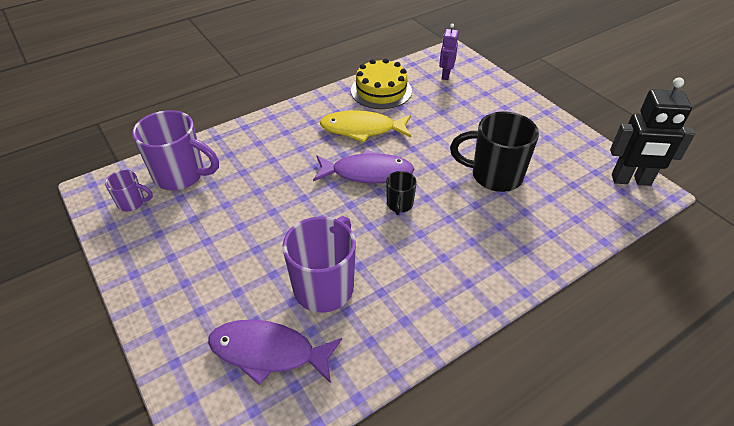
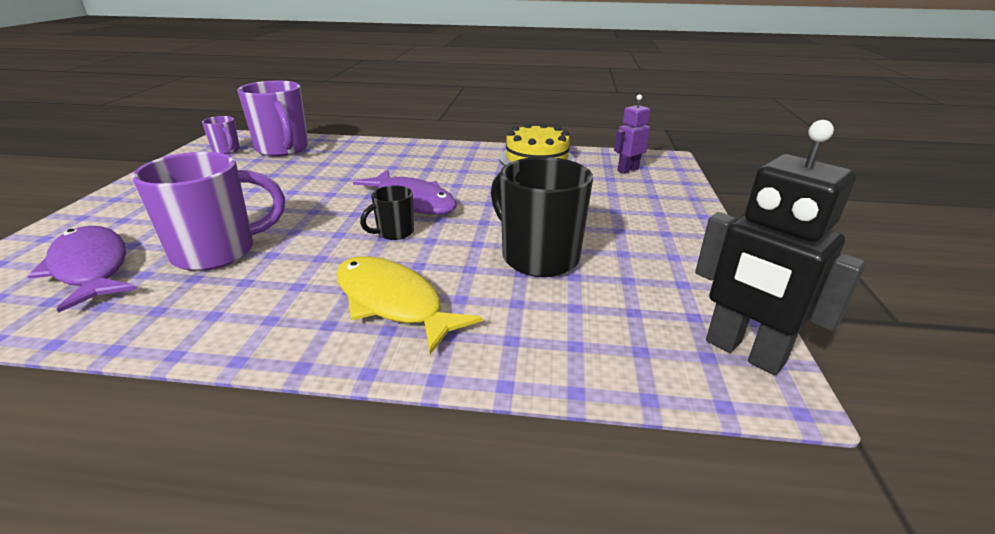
camera: 40 degrees right, 15 degrees down
(362, 129) = (467, 174): yellow fish -> yellow fish (393, 303)

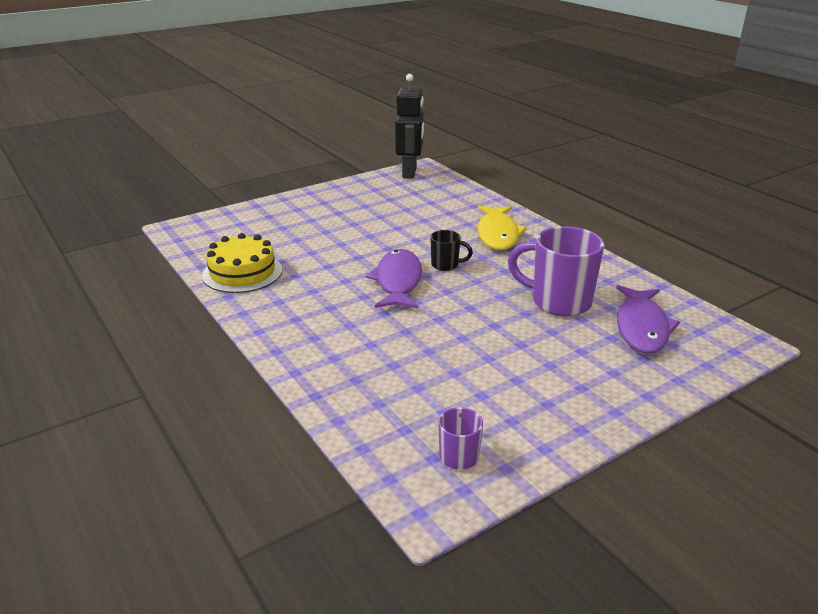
camera: 130 degrees left, 0 degrees up
(283, 150) = (400, 417): purple mug -> none
(538, 257) = (403, 221): black mug -> none
(627, 170) = (225, 234): purple robot -> none

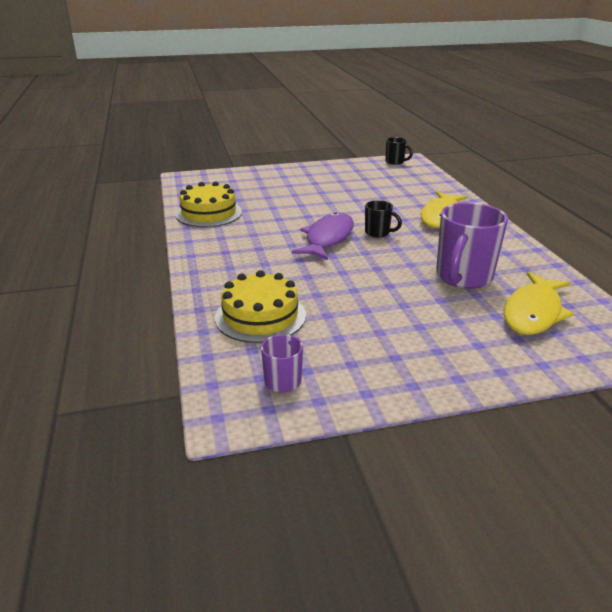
camera: 20 degrees right, 0 degrees up
(387, 389) = (260, 316): none -> yellow cake
(410, 173) = (395, 162): black robot -> black mug
(559, 302) = (463, 277): purple mug -> purple mug turned 105 degrees counterclockwise
(641, 327) = (533, 312): purple fish -> yellow fish

